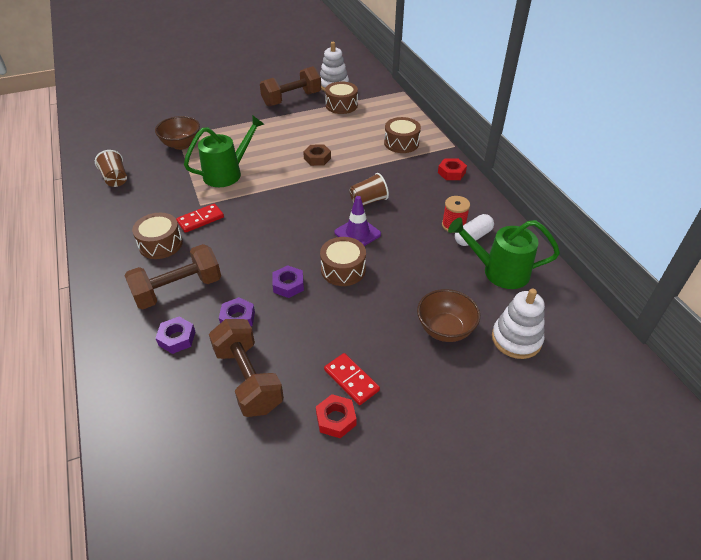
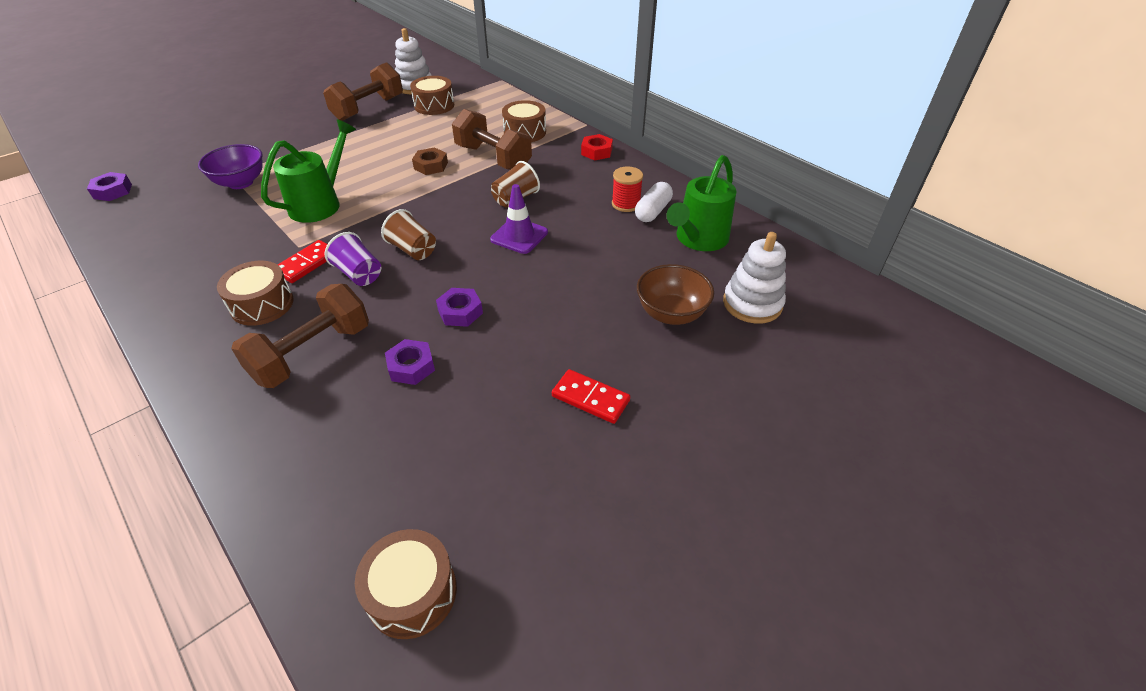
camera: 20 degrees left, 0 degrees up
(115, 179) = (160, 240): brown cup -> brown cup (413, 250)
(177, 338) = (337, 413): purple nut -> purple nut (113, 191)
(181, 144) = (241, 183): brown bowl -> purple bowl
(231, 237) = (359, 274): none -> purple cup
(248, 379) = (459, 434): brown dumbbell -> brown dumbbell (493, 158)
(336, 419) = (593, 448): red nut -> none
(343, 269) = (521, 279): brown drum -> brown drum (412, 593)
(498, 271) = (698, 240): green watering can -> green watering can turned 45 degrees counterclockwise

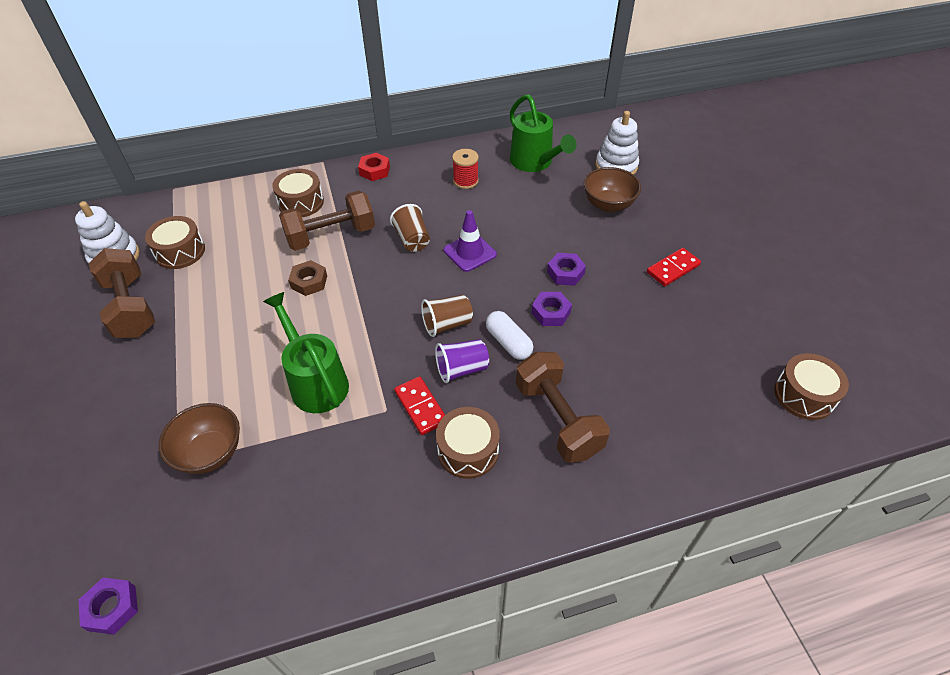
camera: 65 degrees left, 5 degrees up
(241, 183) = (210, 453): purple bowl -> brown bowl
(411, 367) = (602, 356): purple nut -> purple nut (565, 273)
(653, 211) = (485, 171): white capsule -> white capsule (508, 342)

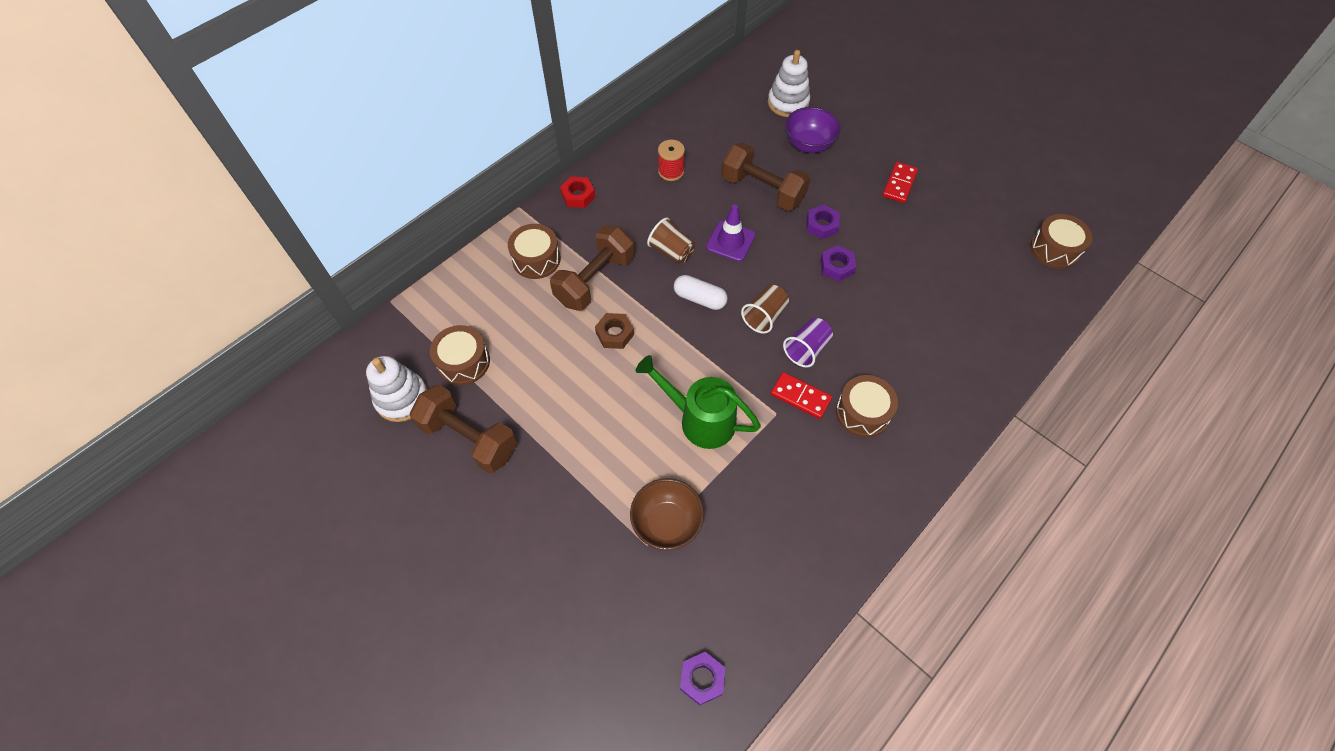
camera: 30 degrees left, 10 degrees up
(508, 342) = (824, 308): white capsule -> white capsule (700, 299)
(535, 163) = (717, 127): green watering can -> none
(557, 419) = (906, 353): brown dumbbell -> brown dumbbell (762, 190)
(608, 204) = (808, 144): brown bowl -> purple bowl

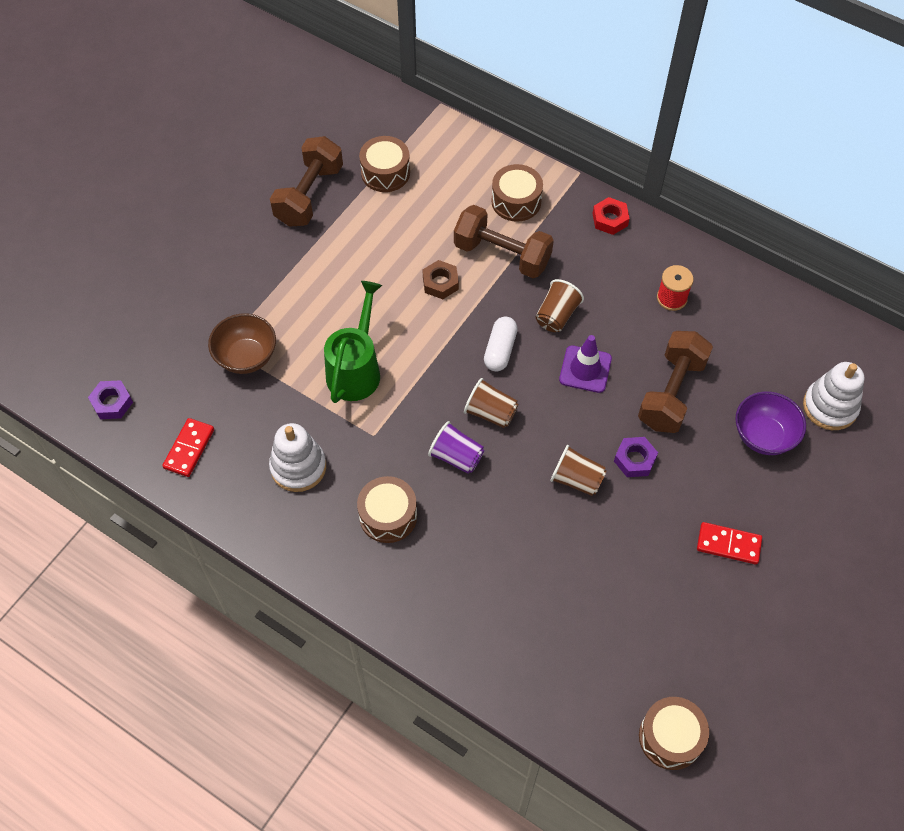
camera: 80 degrees right, 0 degrees up
(402, 398) = (340, 139): white stacking toy -> white stacking toy (298, 467)
(800, 397) = (397, 455): red domino -> red domino (189, 449)
(836, 267) = (576, 479): purple nut -> brown cup

